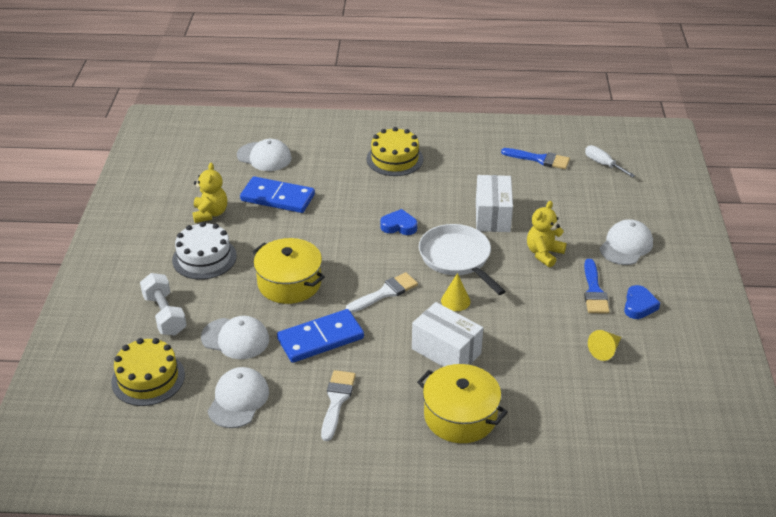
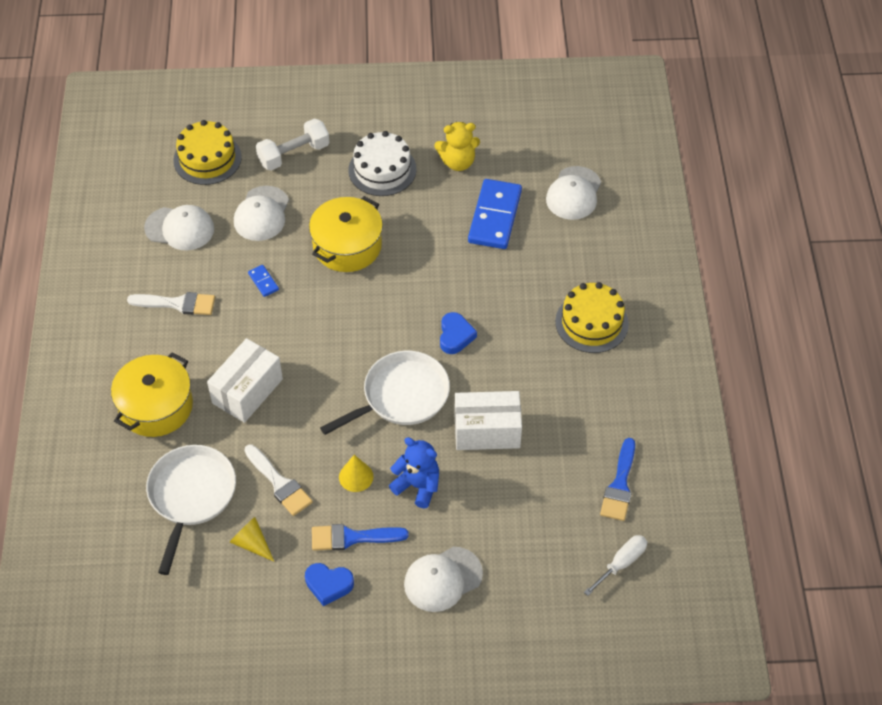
camera: 85 degrees right, 15 degrees up
(320, 338) = (263, 282): blue domino -> blue domino, size x0.43
(385, 293) = (336, 331): white brush -> white brush (279, 483)
(455, 301) = (327, 397): yellow cone -> yellow cone (356, 476)
(544, 254) = (417, 486): yellow teddy bear -> blue teddy bear
(559, 390) = (191, 496): none -> white pan
(626, 245) = (443, 579): white cap -> white cap turned 120 degrees clockwise

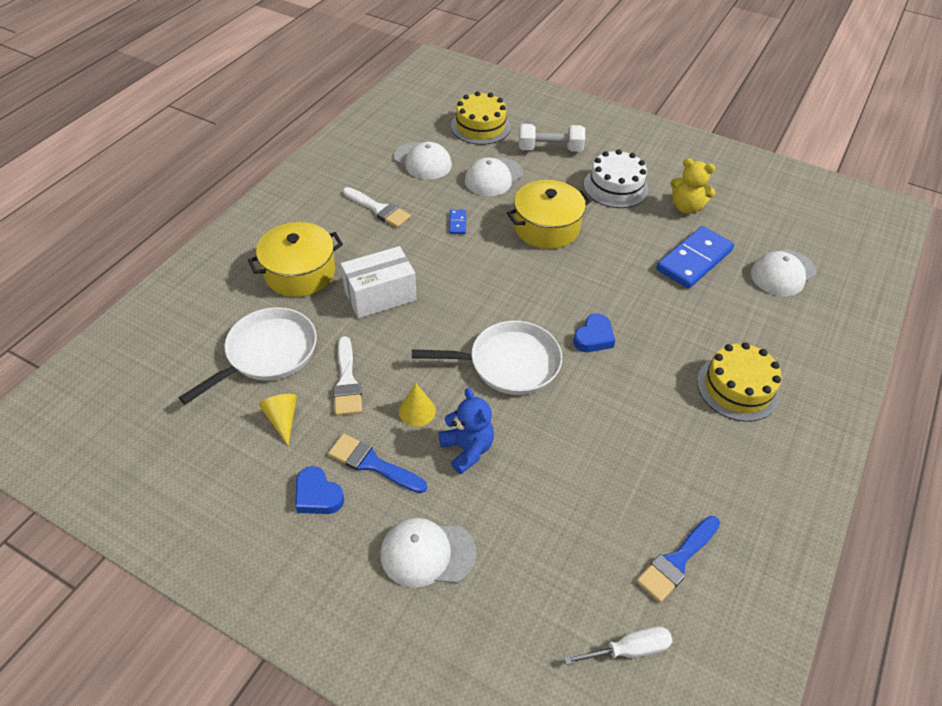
camera: 30 degrees right, 5 degrees down
(487, 431) = (568, 434): white box -> none

